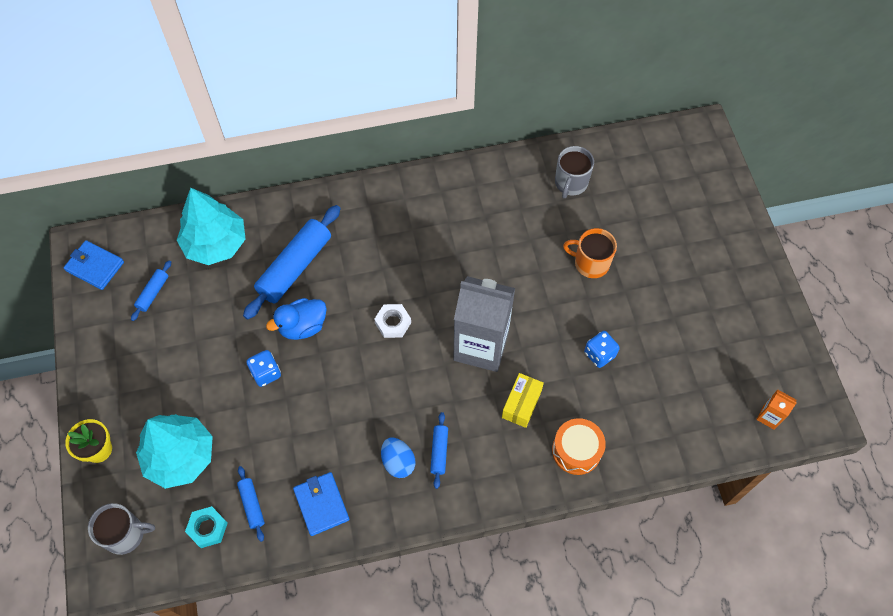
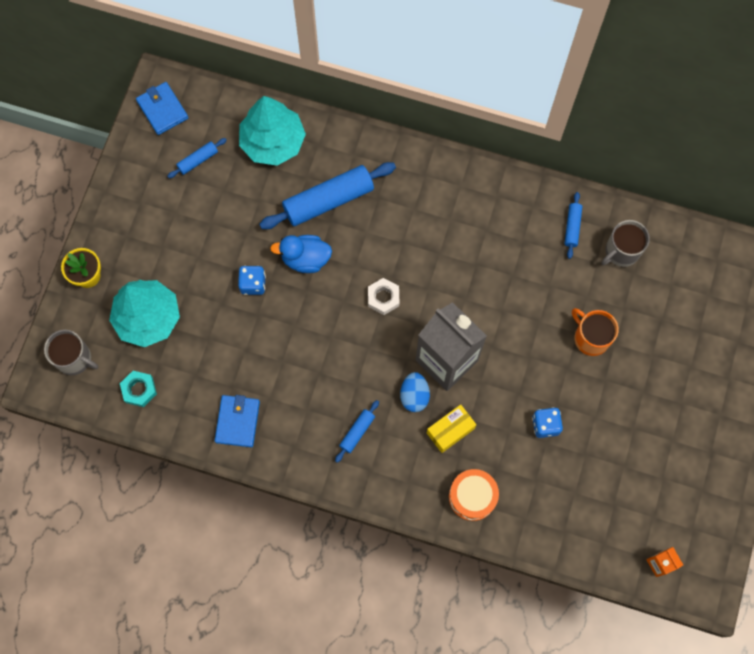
camera: 30 degrees right, 10 degrees up
(252, 505) = (183, 390): blue rolling pin -> blue rolling pin (572, 227)
(398, 462) = (318, 422): blue egg -> blue egg (414, 396)

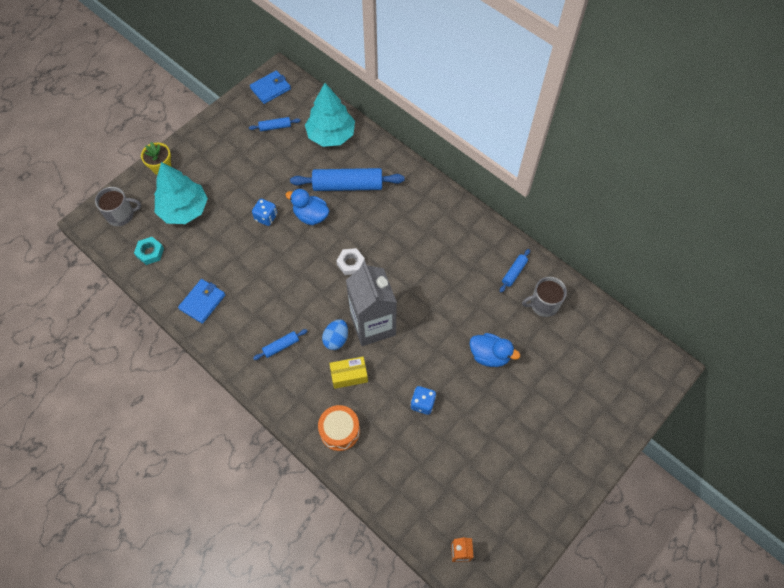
camera: 25 degrees right, 10 degrees down
(75, 359) = (121, 215): grey mug -> grey mug turned 60 degrees counterclockwise
(162, 110) = (270, 89): blue wallet -> blue wallet turned 60 degrees clockwise
(590, 338) = (489, 355): orange mug -> blue duck

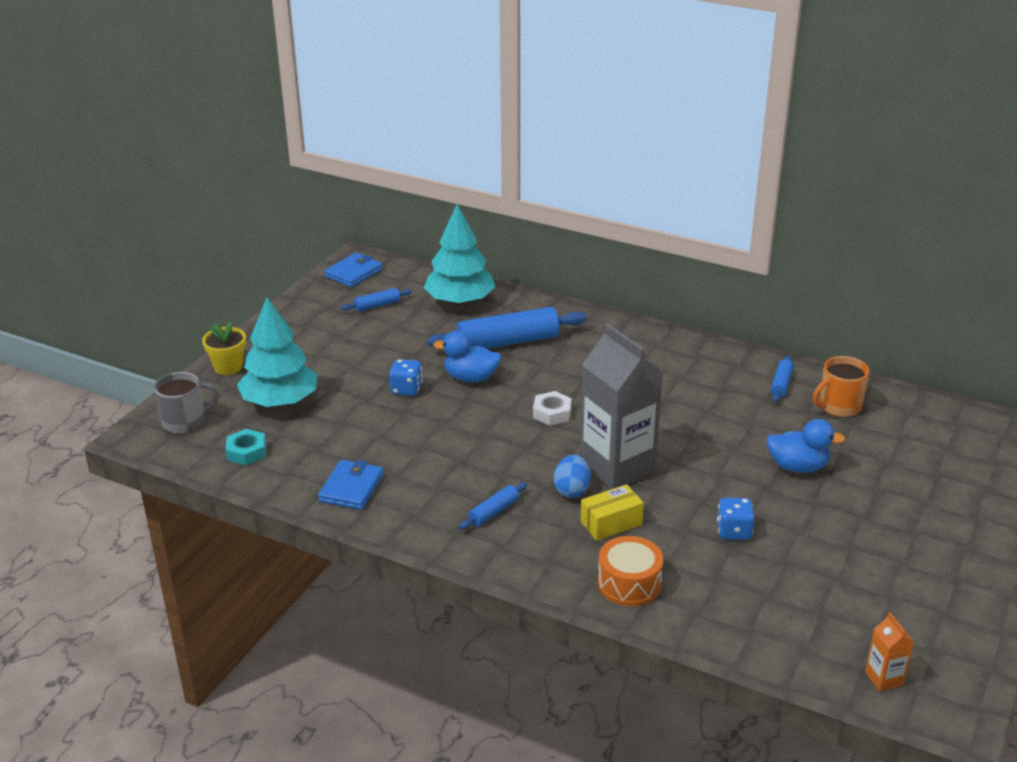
camera: 15 degrees left, 30 degrees down
(543, 304) = (838, 406): grey mug -> orange mug

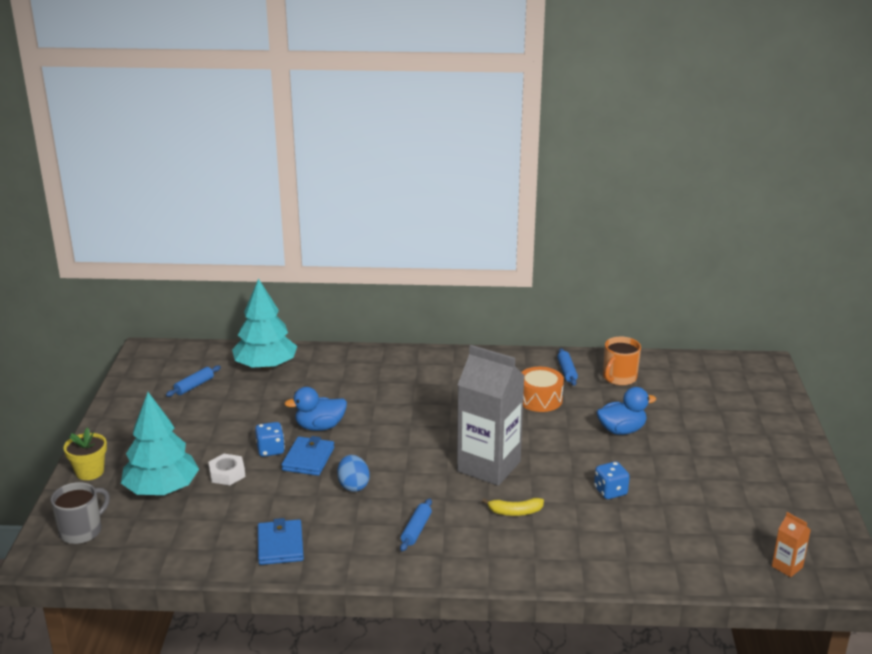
camera: 25 degrees left, 5 degrees down
(246, 452) = (161, 541): turquoise nut -> none
(353, 273) = (153, 363): blue wallet -> blue wallet (308, 459)
(508, 342) = (331, 390): blue rolling pin -> none
(552, 413) = (407, 438): white nut -> white nut (227, 474)
(572, 490) = (466, 495): blue egg -> blue egg (353, 485)
(611, 523) = (515, 512): yellow box -> yellow banana
(629, 583) = (562, 554): orange drum -> orange drum (540, 399)

